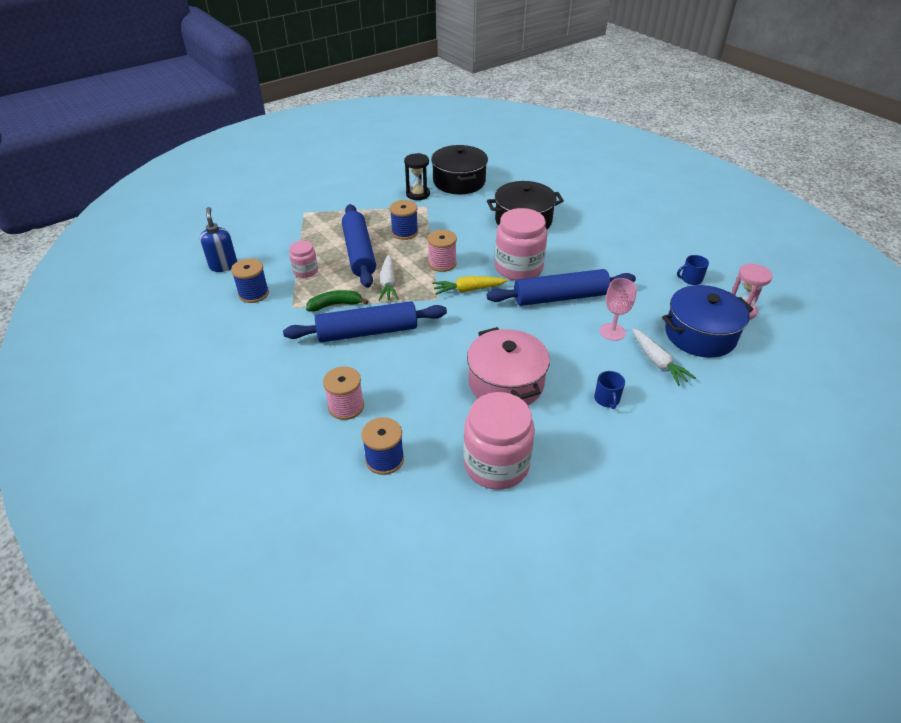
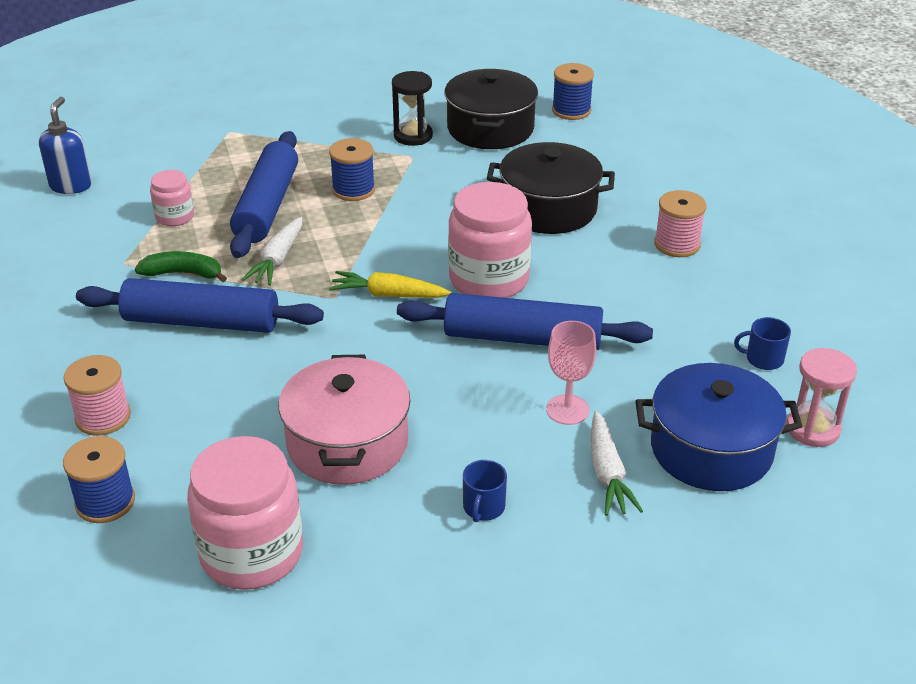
camera: 20 degrees right, 5 degrees down
(254, 294) = (85, 233): blue spool -> blue spool (571, 110)
(442, 263) = (377, 247): pink spool -> pink spool (677, 244)

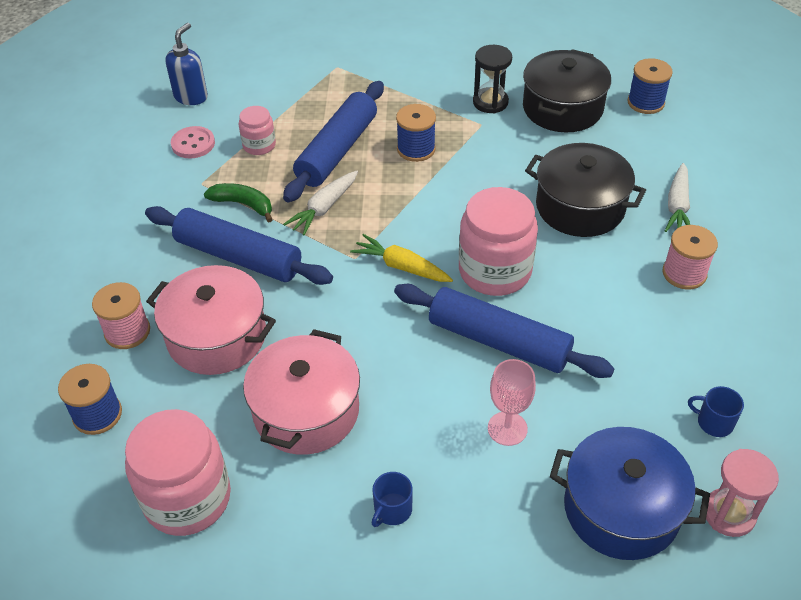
camera: 20 degrees right, 10 degrees up
(95, 229) = (193, 144): none -> pink button
(212, 399) = (216, 336): none -> pink pot
(607, 473) = (515, 506): white carrot -> white carrot (677, 206)

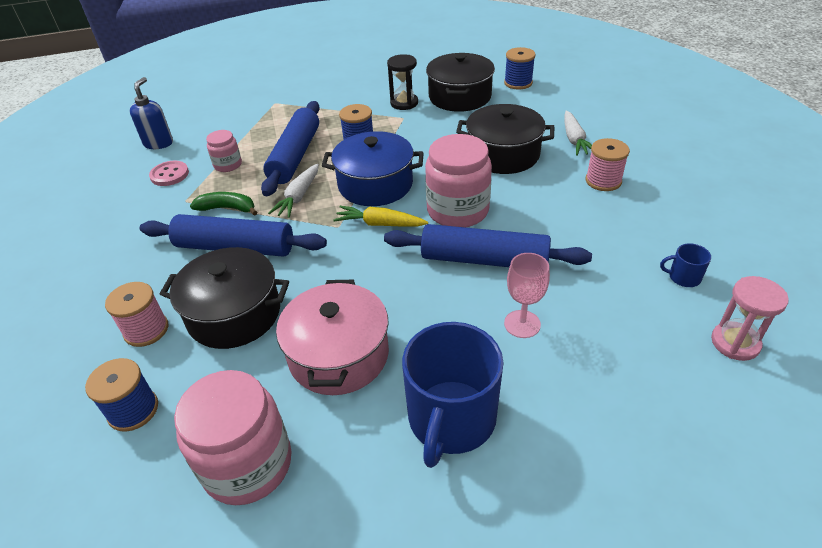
camera: 15 degrees left, 5 degrees down
(216, 336) = (234, 314): pink pot -> black pot
(392, 510) = (451, 419): blue mug -> blue mug, size x2.40
(621, 508) = (648, 362): blue pot -> blue pot (375, 184)

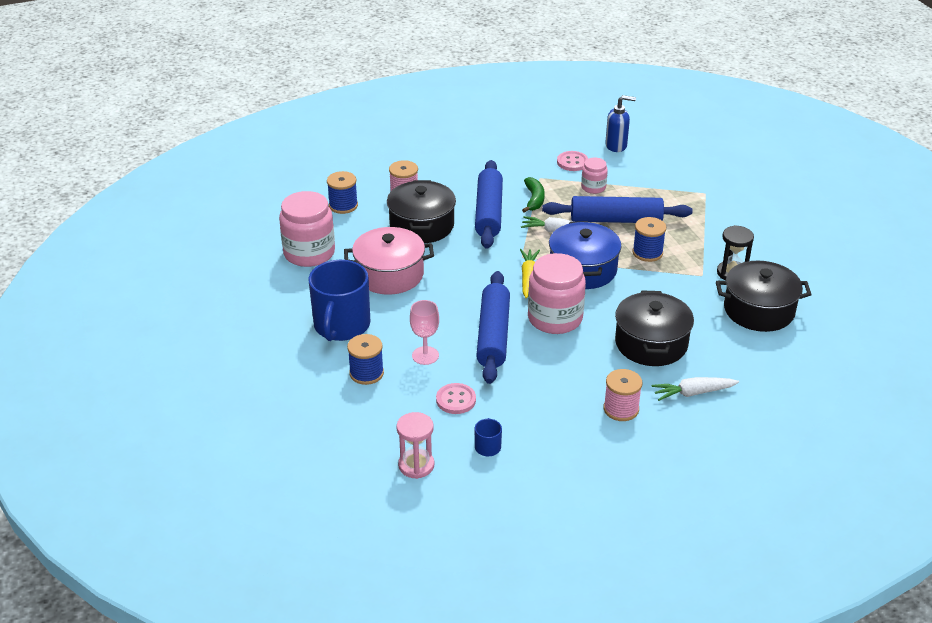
camera: 80 degrees right, 5 degrees down
(451, 419) = (341, 326): blue mug -> blue mug turned 90 degrees counterclockwise
(518, 83) = (808, 353): blue spool -> blue spool (366, 373)
(606, 299) = (456, 400): none -> pink button

